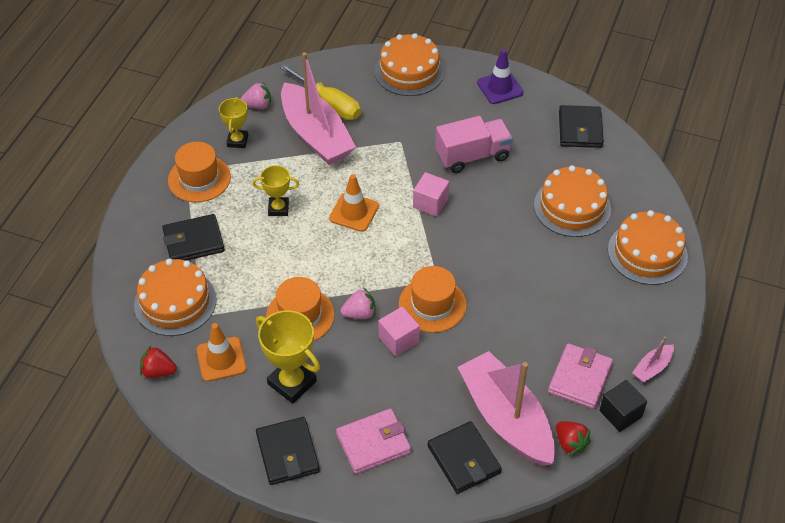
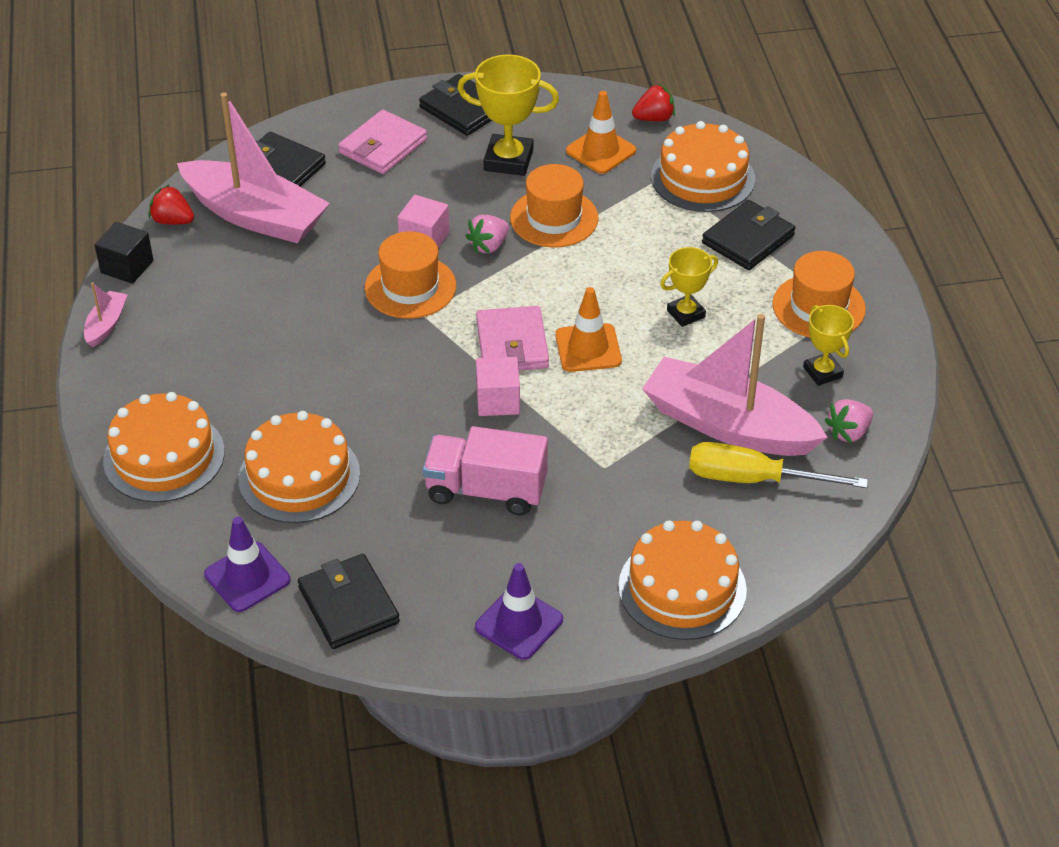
camera: 150 degrees right, 5 degrees down
(472, 156) = (486, 490): pink truck -> pink truck turned 60 degrees clockwise
(580, 378) = (190, 282): pink wallet -> pink wallet (512, 344)
(627, 164) = (247, 577): none -> purple traffic cone

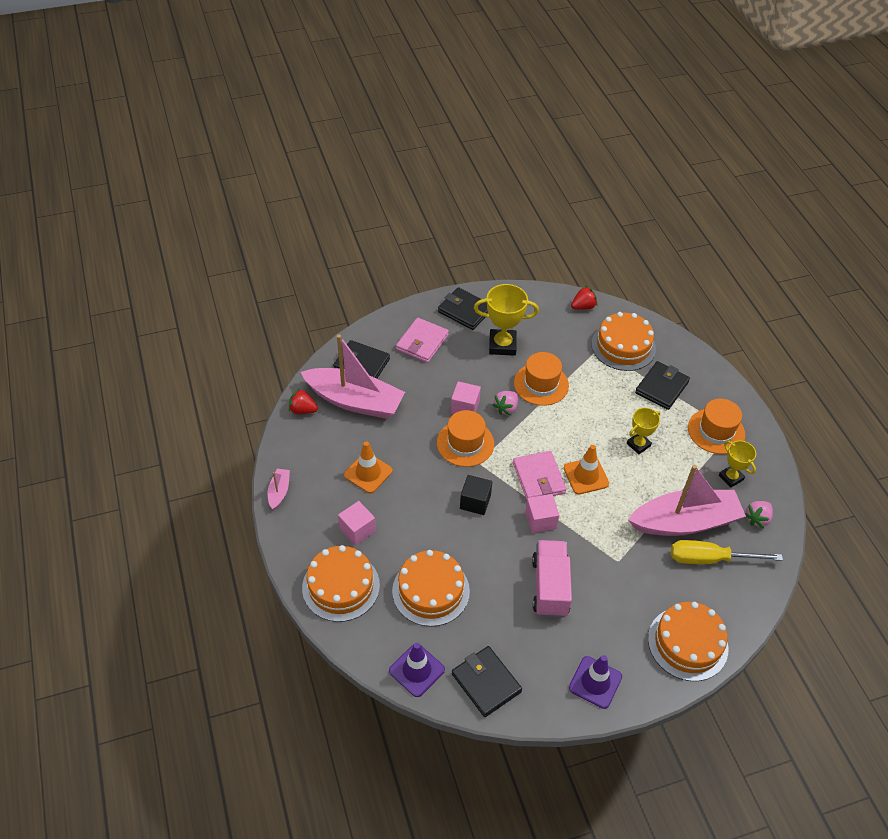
camera: 10 degrees left, 5 degrees up
(127, 267) = (282, 447): black cube -> black cube (475, 502)
(210, 385) = (357, 530): none -> pink cube
(486, 490) = (550, 587): pink truck -> pink truck turned 90 degrees clockwise
(601, 151) = (557, 333): orange traffic cone -> orange traffic cone (368, 473)
(728, 425) = (684, 522): pink boat -> pink boat turned 150 degrees clockwise

